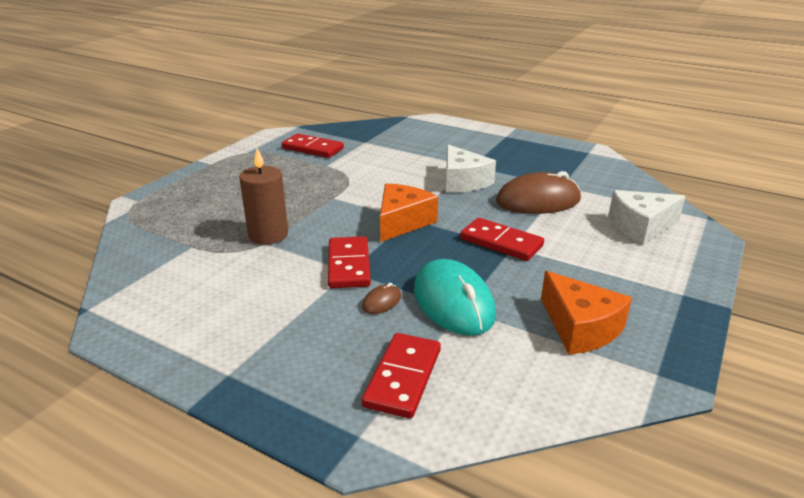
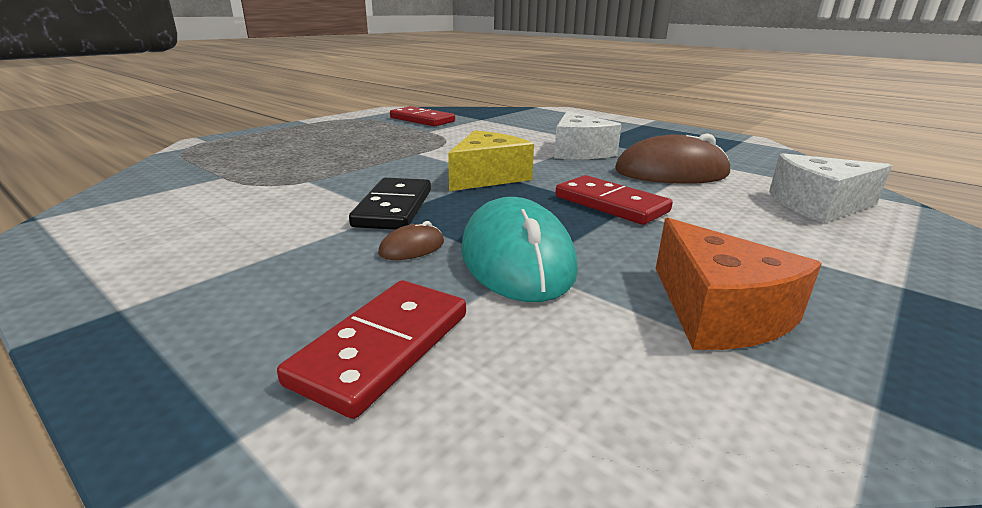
camera: 10 degrees right, 5 degrees down
(268, 235) = (318, 175): brown candle -> none
(348, 265) = (393, 208): red domino -> black domino
(402, 222) = (487, 177): orange cheese -> yellow cheese

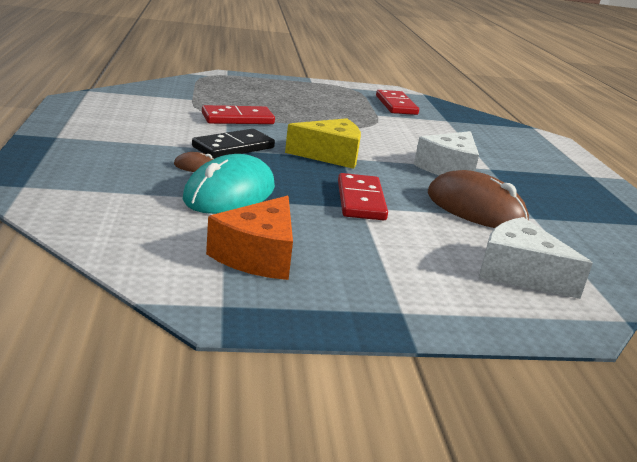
camera: 40 degrees right, 0 degrees up
(382, 347) = (103, 189): red domino -> red domino (237, 119)

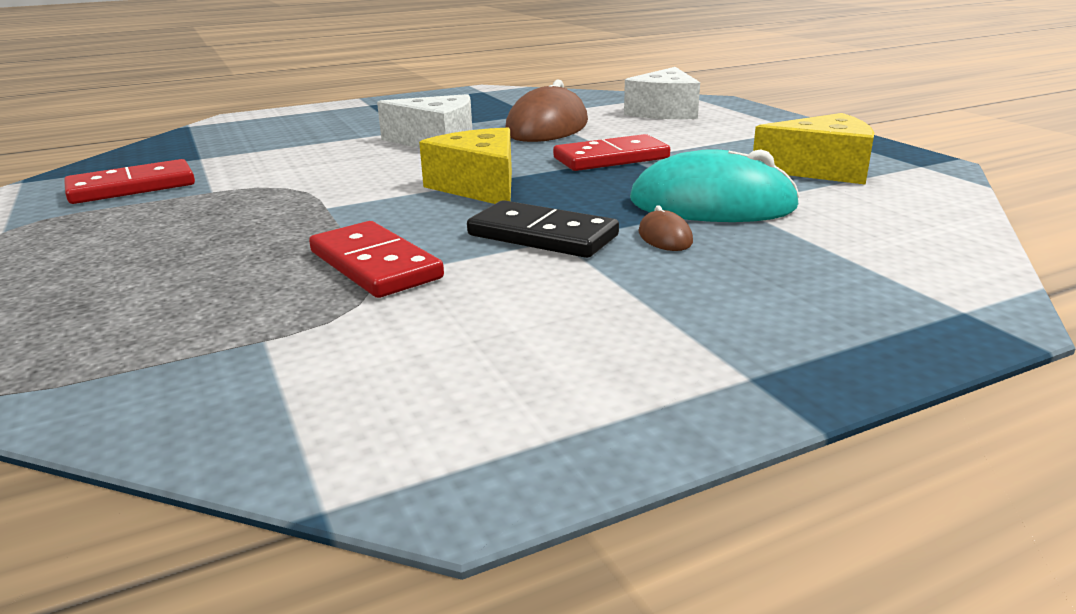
camera: 105 degrees left, 0 degrees up
(258, 255) = (821, 170): orange cheese -> yellow cheese

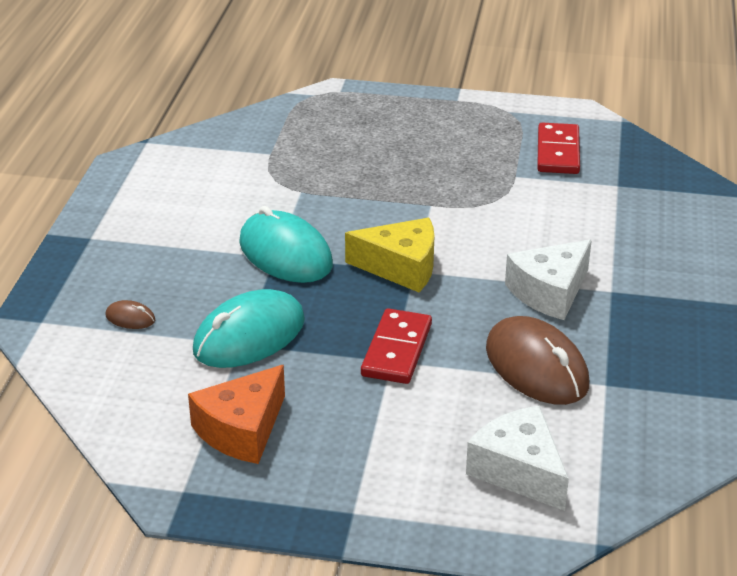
camera: 125 degrees right, 10 degrees up
(374, 265) = (313, 195): red domino -> none
(542, 236) = (285, 253): black domino -> turquoise mouse
(665, 237) = (228, 290): brown mouse -> brown mouse (130, 318)
(821, 170) = (242, 430): yellow cheese -> orange cheese

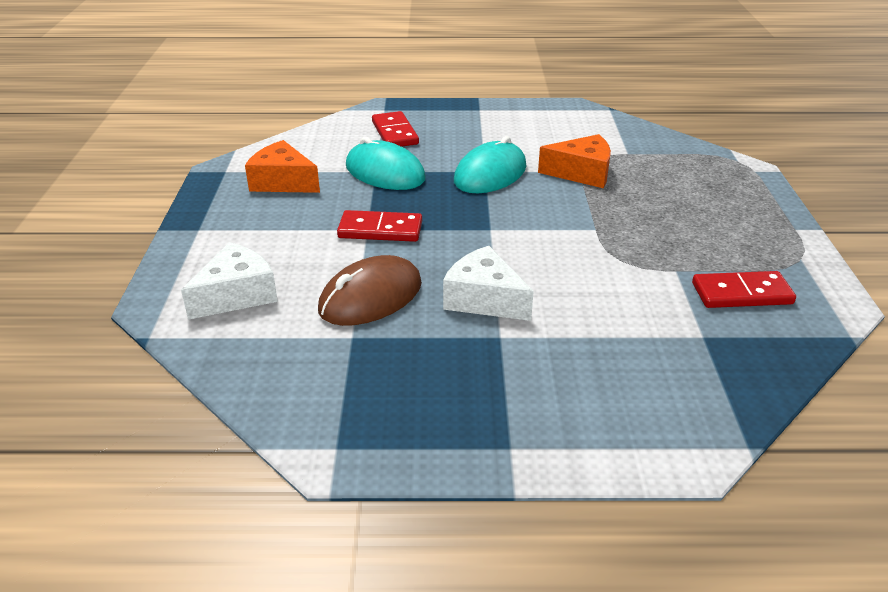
camera: 80 degrees right, 0 degrees up
(130, 318) = (394, 133): brown mouse -> red domino
(307, 191) = (582, 173): none -> orange cheese
(401, 267) = (492, 222): yellow cheese -> none

